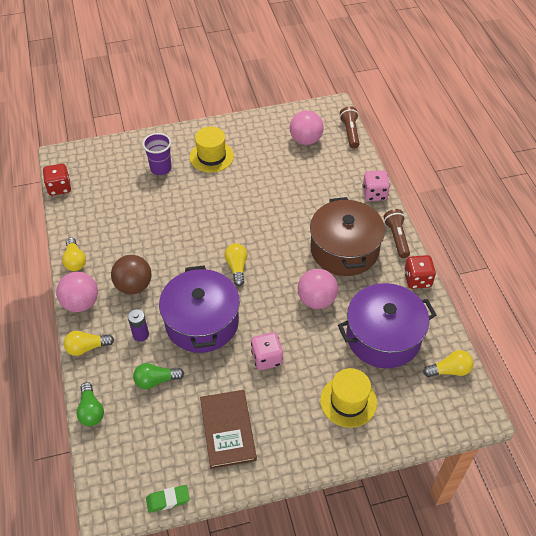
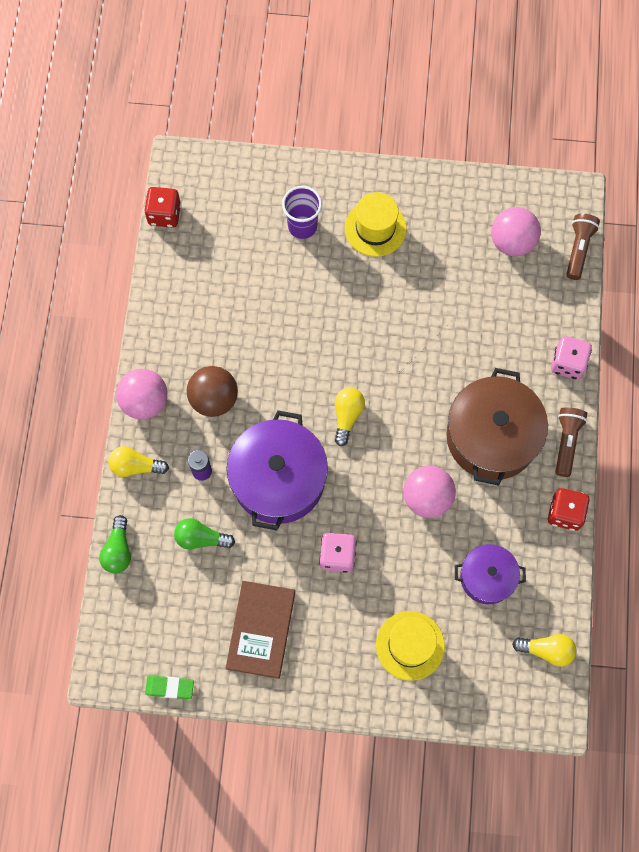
camera: 20 degrees right, 20 degrees up
(75, 260) = (154, 337): yellow light bulb -> none
(383, 337) = (487, 577): purple pot -> purple pot, size x0.57

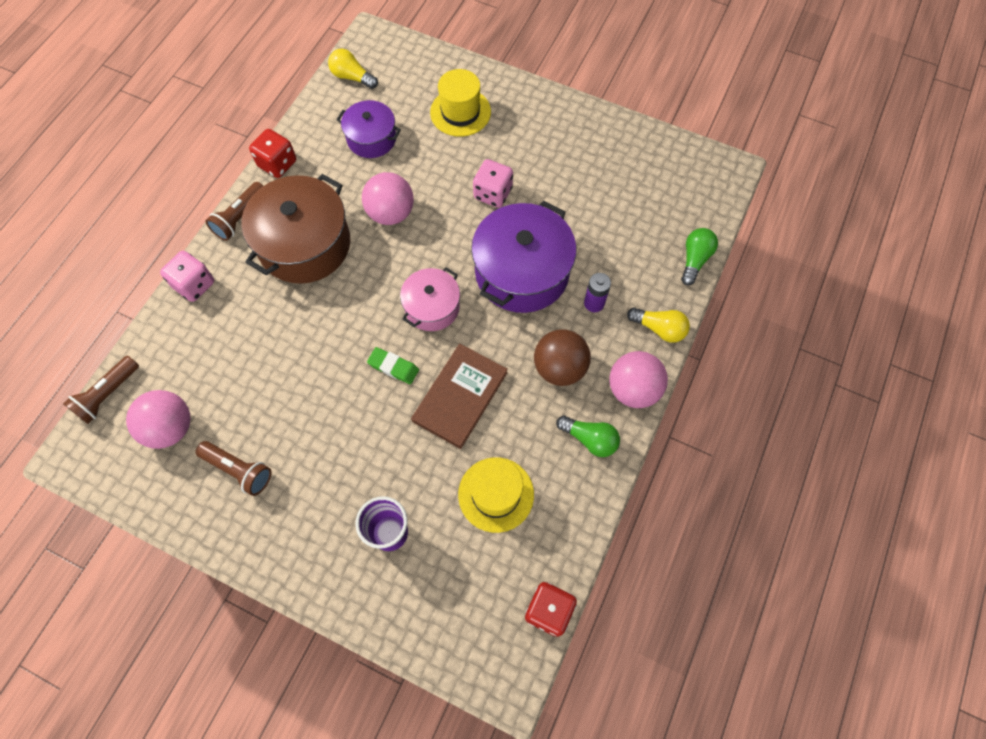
camera: 160 degrees left, 5 degrees down
(169, 687) = (674, 143): green eraser -> green eraser (393, 367)
(201, 538) = (613, 245): green light bulb -> green light bulb (590, 439)
(261, 630) = (582, 159): brown book -> brown book (460, 396)
(347, 416) = (432, 307): yellow light bulb -> pink pot
(375, 228) = (308, 499): yellow hat -> yellow hat (496, 494)
(440, 230) = (239, 470): none -> brown flashlight

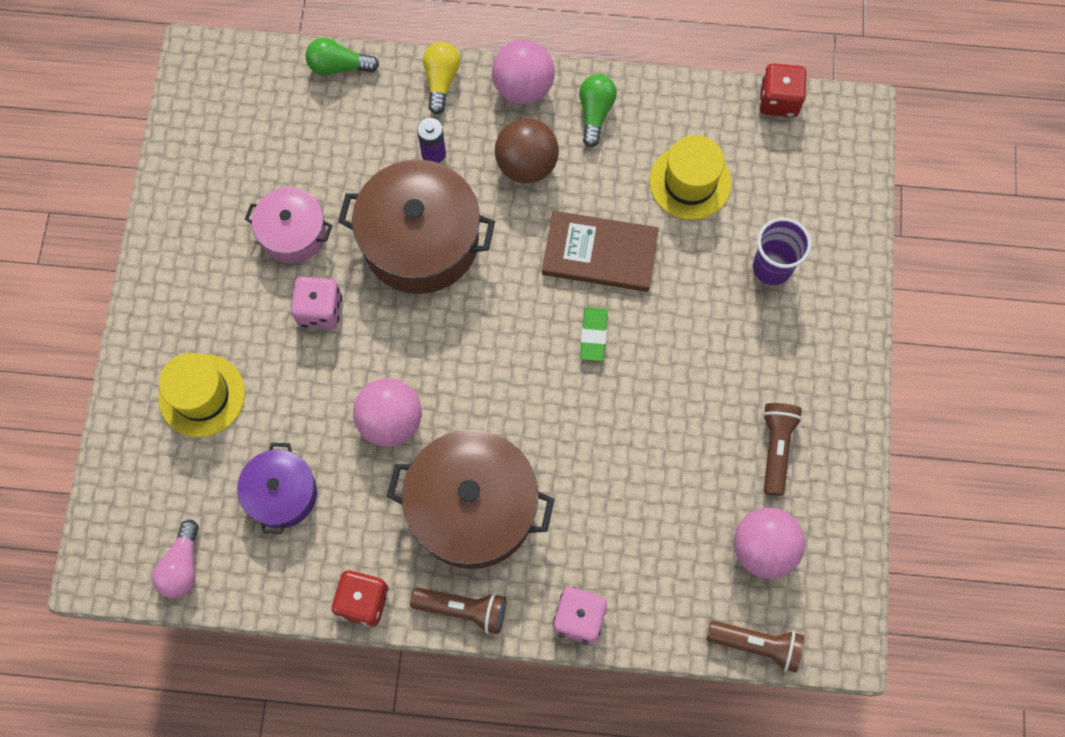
camera: 110 degrees left, 5 degrees up
(352, 77) = (182, 566): yellow light bulb -> pink light bulb
(432, 307) = (503, 323): pink pot -> pink pot (293, 233)
(522, 272) = (420, 241): purple pot -> brown pot

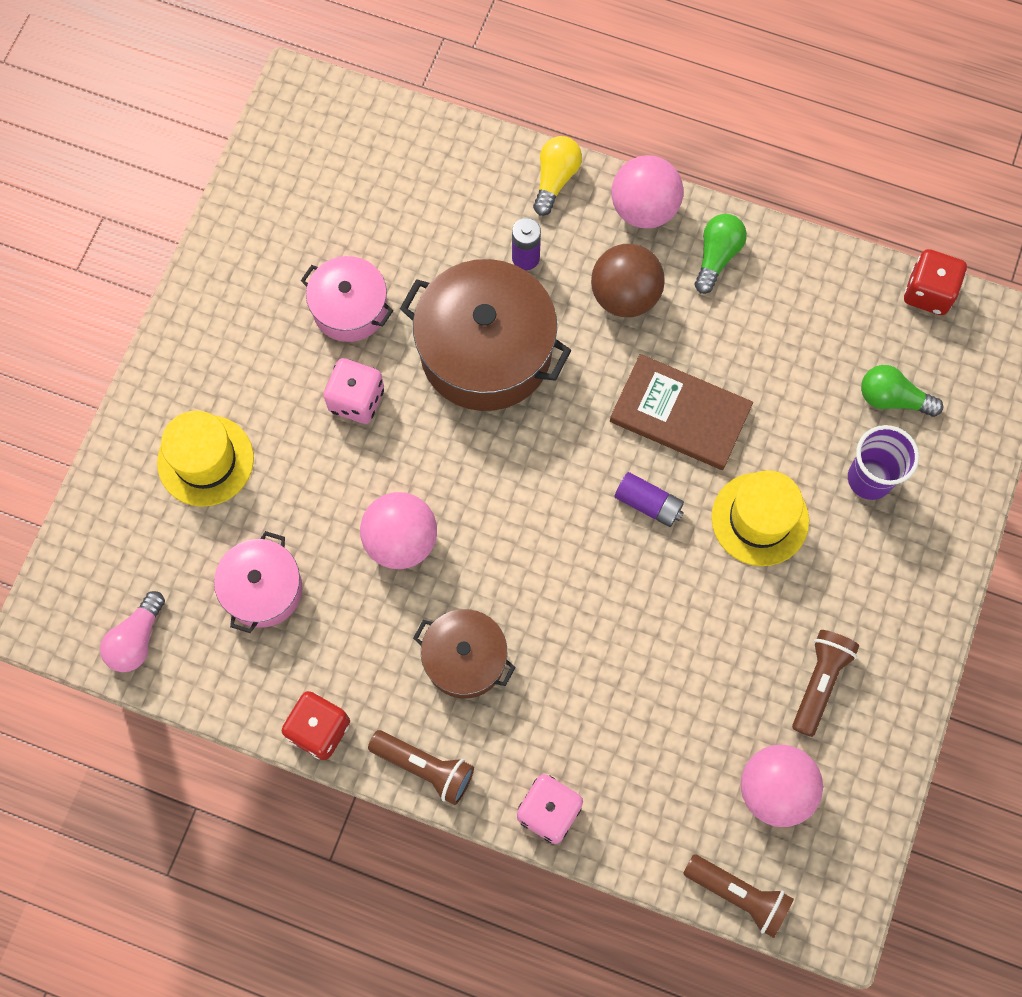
camera: 15 degrees right, 0 degrees up
(282, 493) = (263, 589): purple pot -> pink pot
(339, 66) = (447, 137): green light bulb -> green light bulb (892, 398)
(473, 507) = (465, 659): brown pot -> brown pot, size x0.57
(593, 335) = (648, 504): green eraser -> purple battery
(690, 182) = (802, 360): yellow hat -> yellow hat (760, 519)

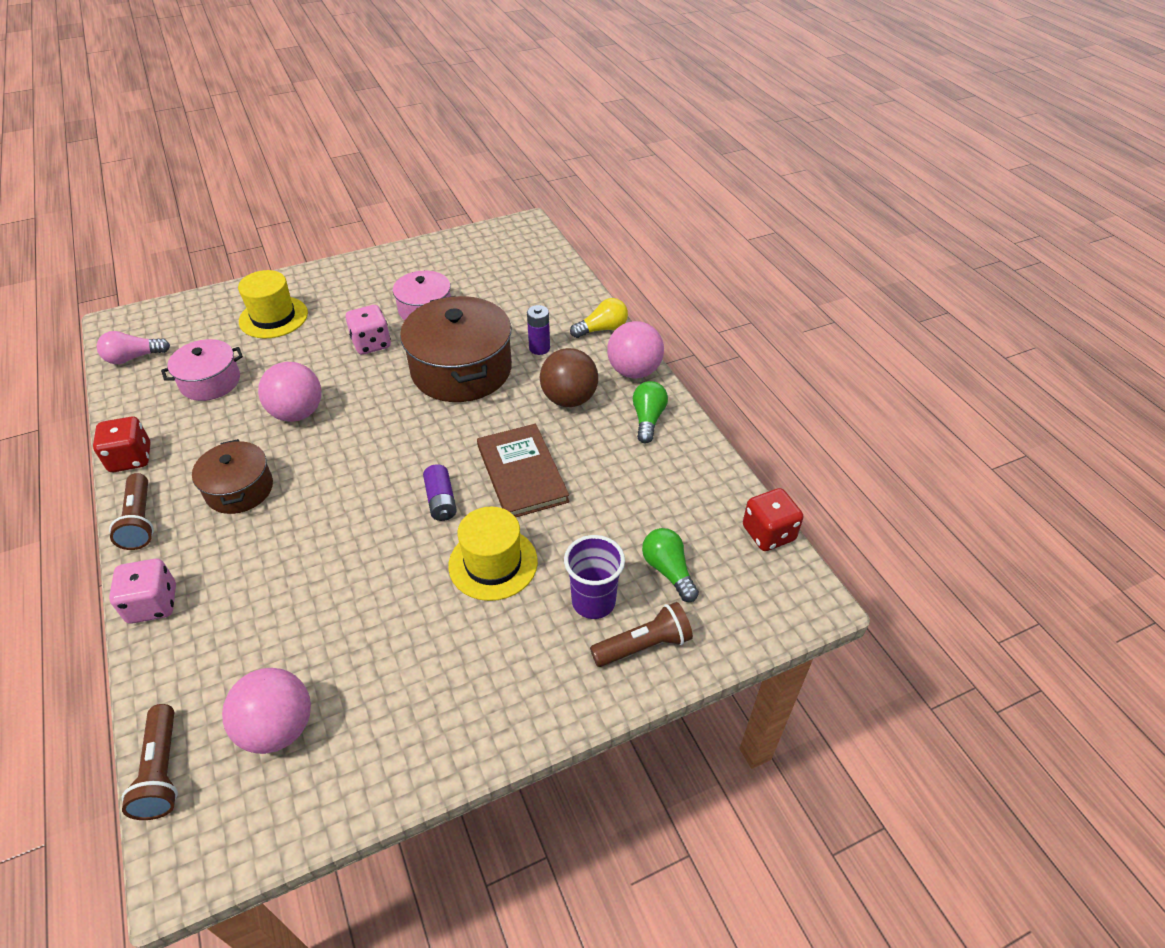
camera: 45 degrees right, 25 degrees down
(717, 256) = (648, 419): green light bulb -> green light bulb turned 60 degrees counterclockwise
(819, 682) = (398, 690): brown flashlight -> brown flashlight (644, 645)

